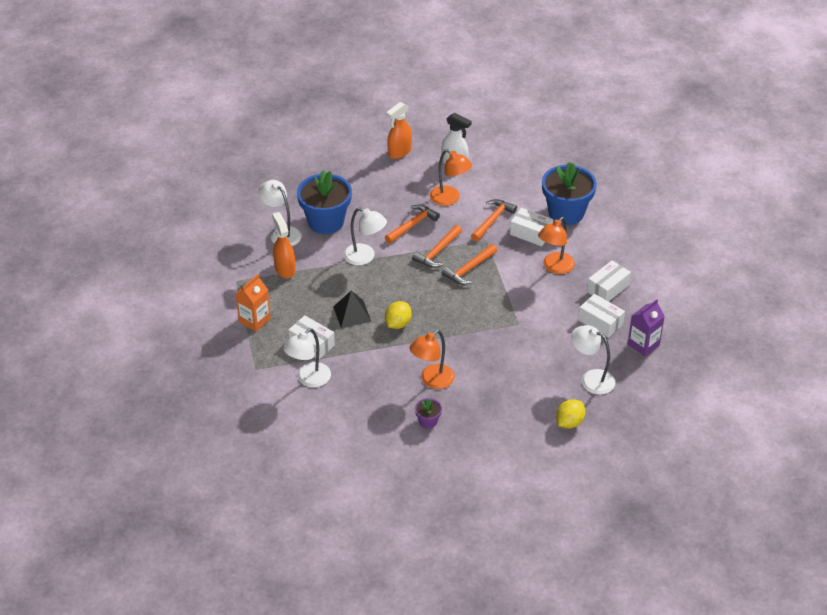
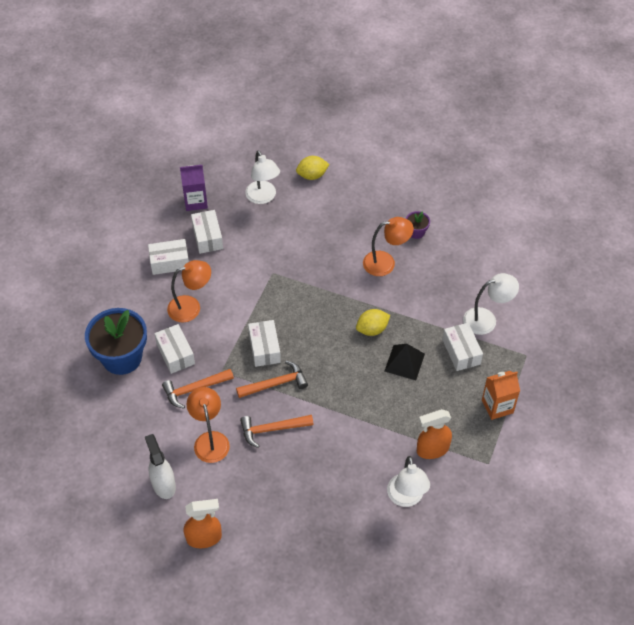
camera: 145 degrees left, 10 degrees up
(285, 269) = (432, 449): orange spray bottle -> orange spray bottle turned 60 degrees clockwise
(326, 221) = (352, 486): blue flower pot -> none
(365, 257) = (346, 418): white lamp -> none
(469, 269) = (264, 348): orange hammer -> white box

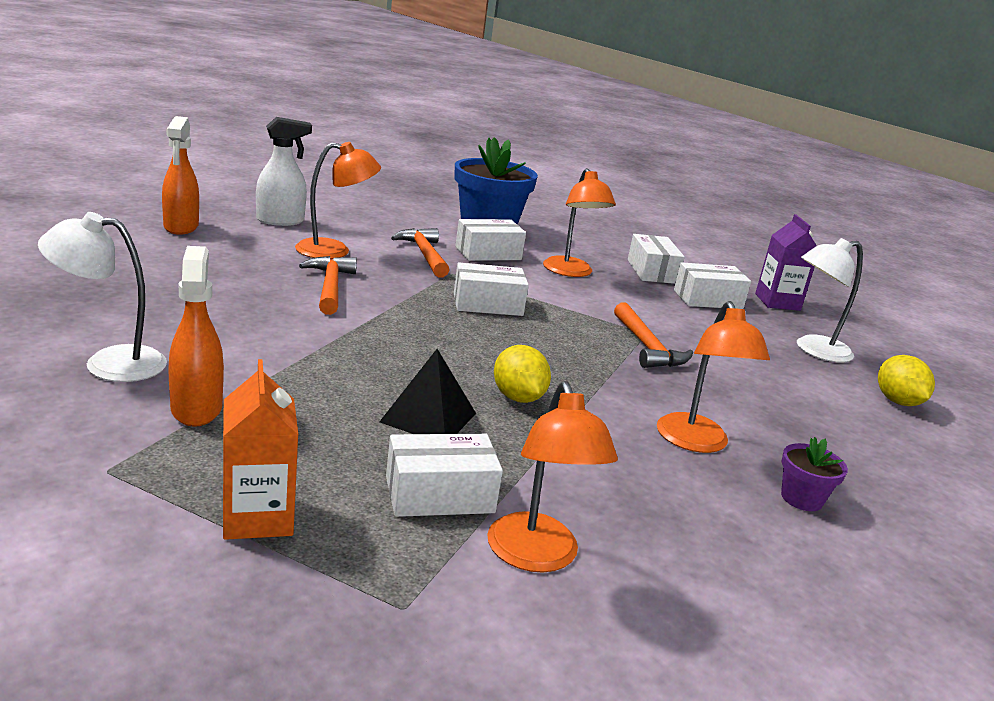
camera: 90 degrees right, 30 degrees down
(275, 384) = (416, 301): orange hammer -> orange hammer (646, 346)
(486, 319) = (537, 557): white lamp -> orange lamp

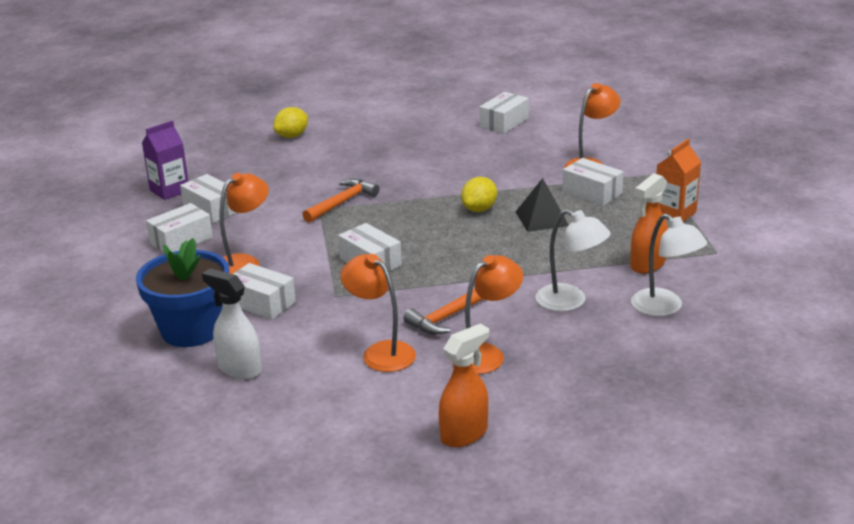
camera: 120 degrees left, 5 degrees up
(281, 221) = (359, 411): white spray bottle -> white spray bottle (239, 369)
(424, 255) = (316, 320): orange hammer -> none
(696, 443) = (440, 164): orange lamp -> orange lamp (486, 354)
(801, 499) = (449, 137): purple flower pot -> none
(814, 350) = (250, 165): white lamp -> white lamp (570, 301)
(830, 584) = (504, 123): none -> white box

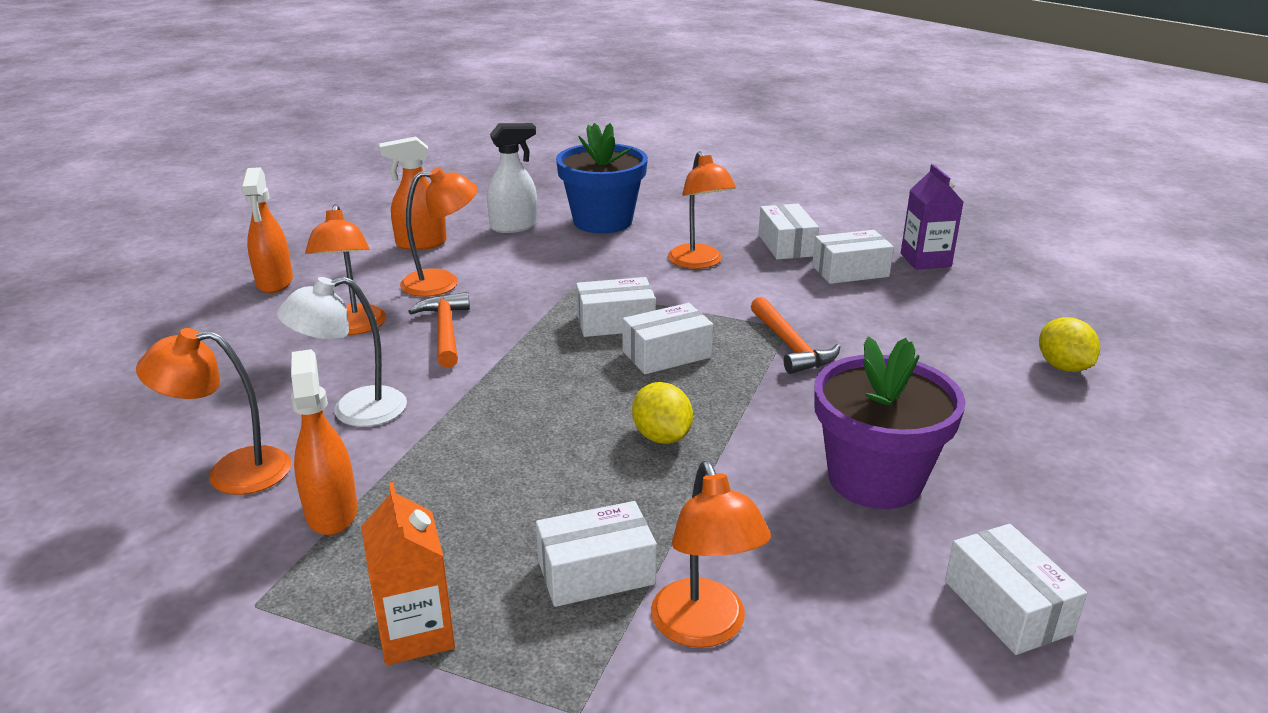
camera: 120 degrees right, 0 degrees up
(261, 303) = (607, 254): white box -> white box (666, 354)
(319, 399) = (421, 244): none -> orange spray bottle
(451, 157) = (875, 479): none -> purple flower pot
(541, 218) = (572, 479): black pyramid -> none
(665, 308) = (232, 472): white lamp -> orange lamp

